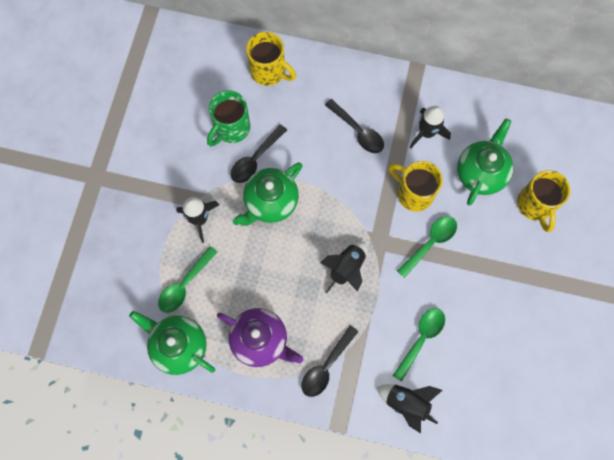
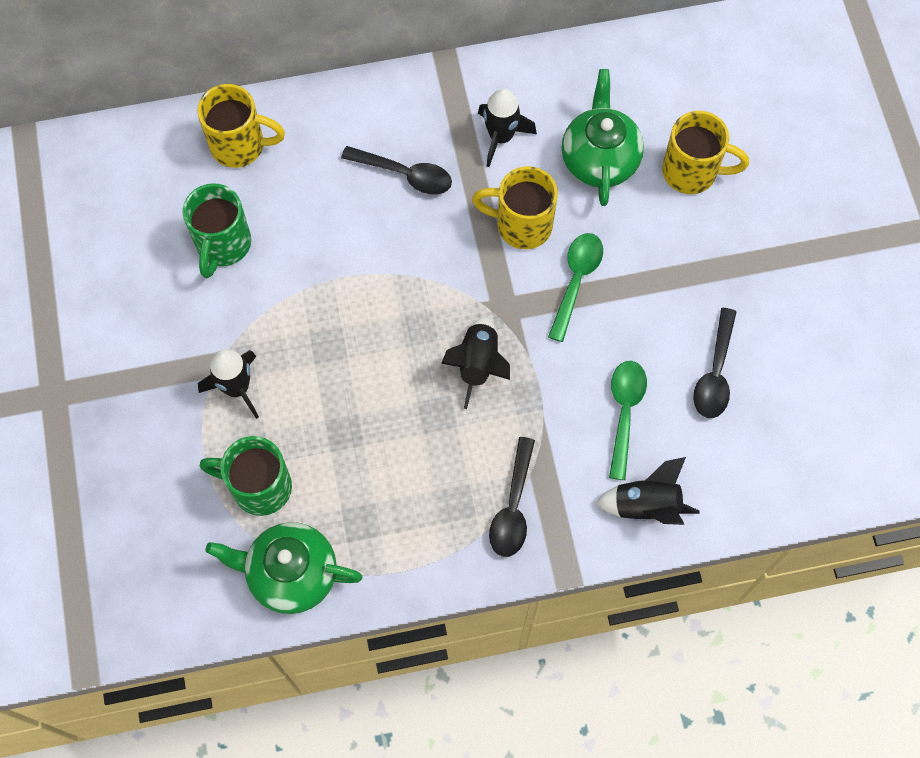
camera: 25 degrees left, 5 degrees down
(185, 285) = (259, 487): green spoon -> green mug
(255, 159) = (278, 272): black spoon -> black spoon (715, 373)
(260, 340) = (405, 514): purple teapot -> none
(270, 202) = (328, 322): green teapot -> none
(535, 205) = (692, 172): yellow mug -> yellow mug turned 45 degrees counterclockwise

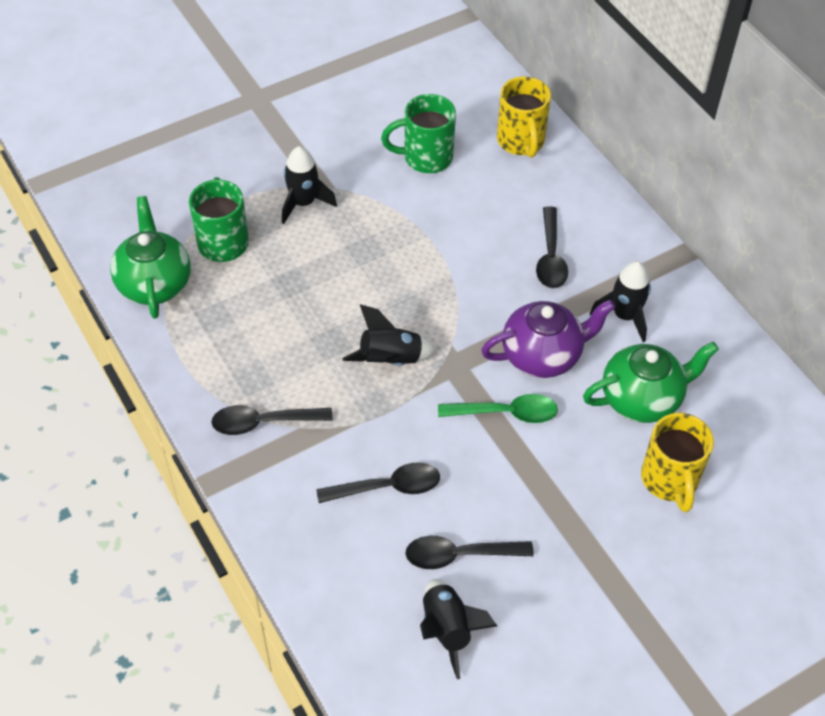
camera: 70 degrees right, 15 degrees down
(521, 225) = (543, 355): yellow mug -> purple teapot
(624, 413) = (387, 487): green spoon -> black spoon
(646, 505) = (300, 529): black rocket -> black rocket (447, 629)

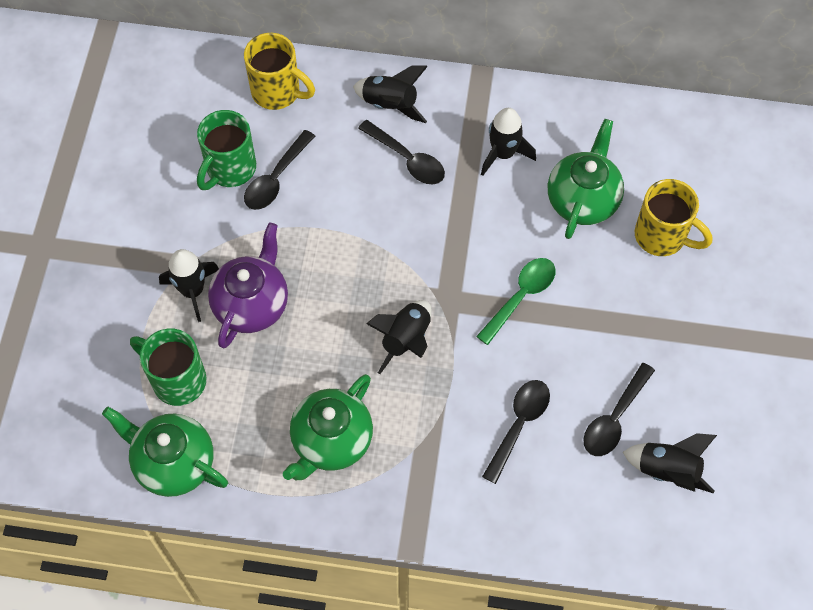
camera: 50 degrees left, 10 degrees up
(257, 368) = (331, 441): none -> green teapot
(263, 422) = (387, 473): black spoon -> black spoon (276, 178)
(543, 355) = (491, 234): purple teapot -> purple teapot (252, 304)
(587, 215) = (390, 104): none -> black rocket

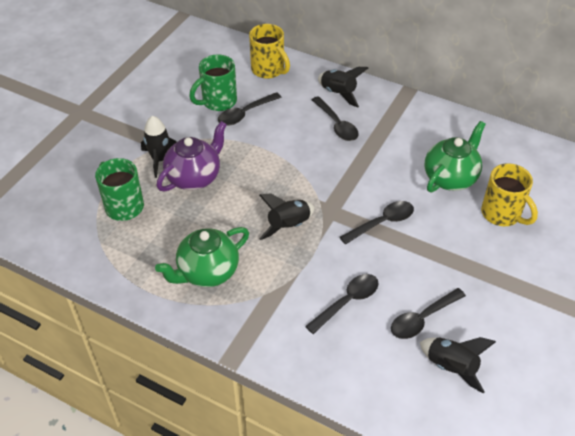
camera: 20 degrees right, 15 degrees down
(173, 463) = (94, 253): green teapot -> none
(503, 154) = (404, 138): black rocket -> none
(520, 297) = (382, 223): green spoon -> black spoon

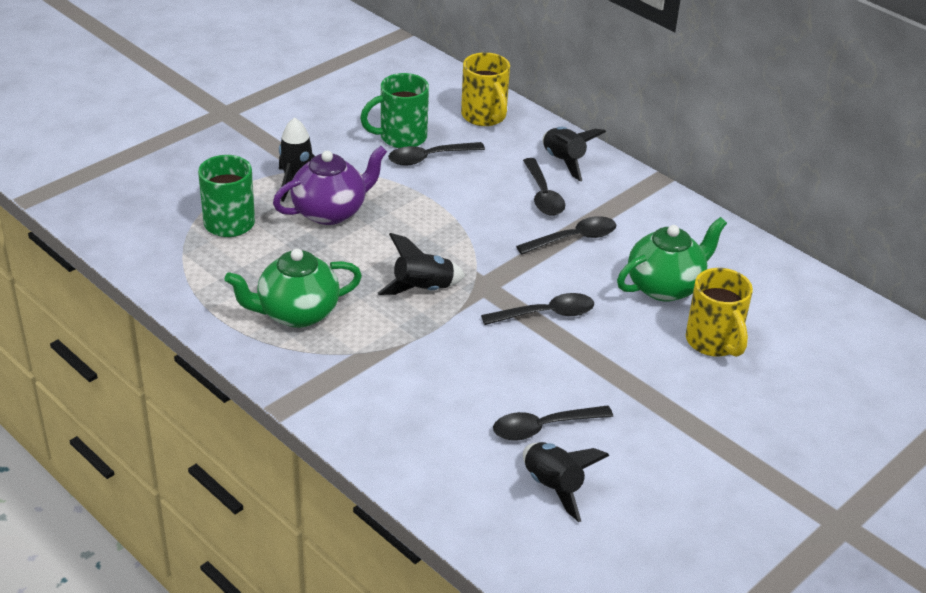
camera: 15 degrees right, 10 degrees down
(347, 302) = (456, 386): black spoon -> black spoon (573, 238)

